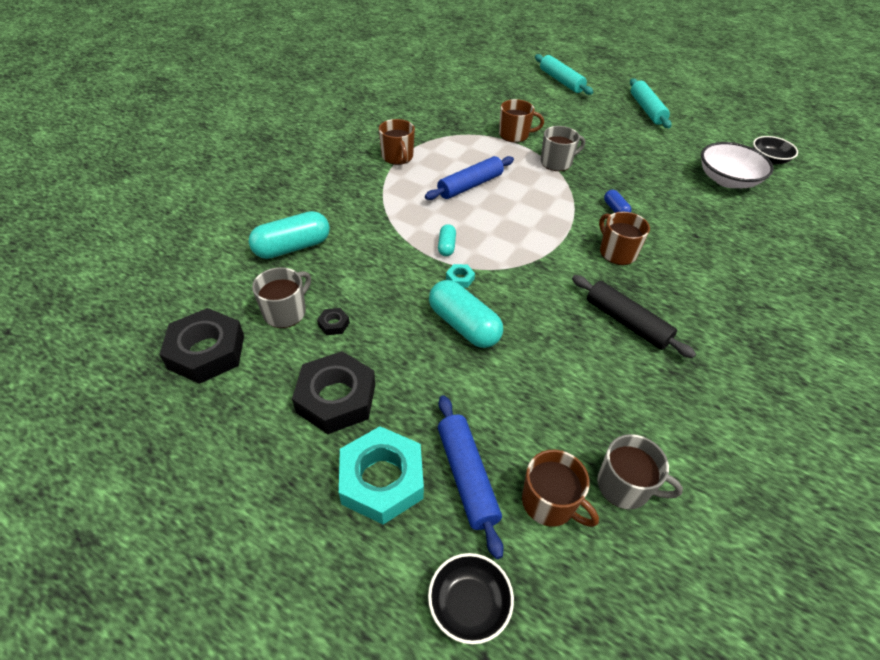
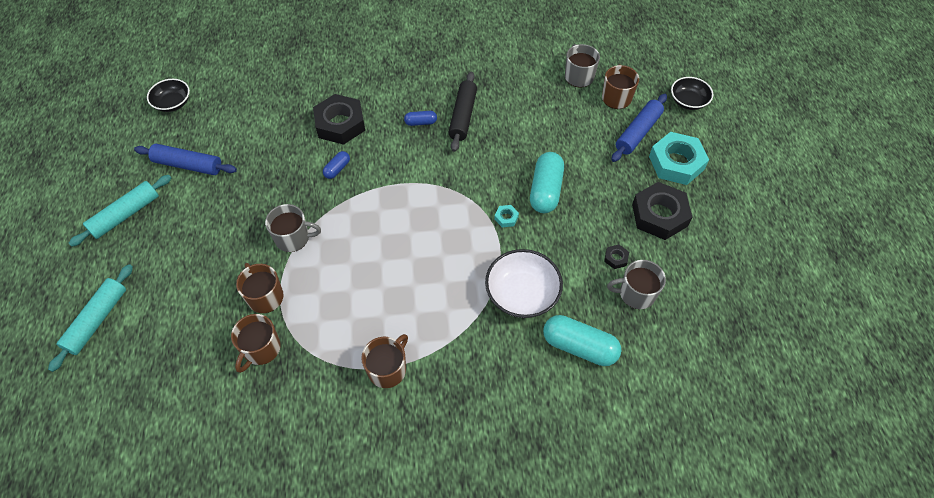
camera: 125 degrees left, 10 degrees up
(206, 352) = (707, 309): black nut -> black nut (340, 124)
(446, 246) = (480, 247): turquoise capsule -> none
(470, 185) = (385, 280): blue rolling pin -> blue rolling pin (188, 165)
(557, 162) = (293, 238): grey mug -> grey mug turned 150 degrees clockwise
(617, 252) = (393, 147): brown mug -> brown mug (261, 349)
(640, 286) = (421, 122): none -> blue capsule
(727, 180) = (232, 118): white bowl -> white bowl (522, 294)

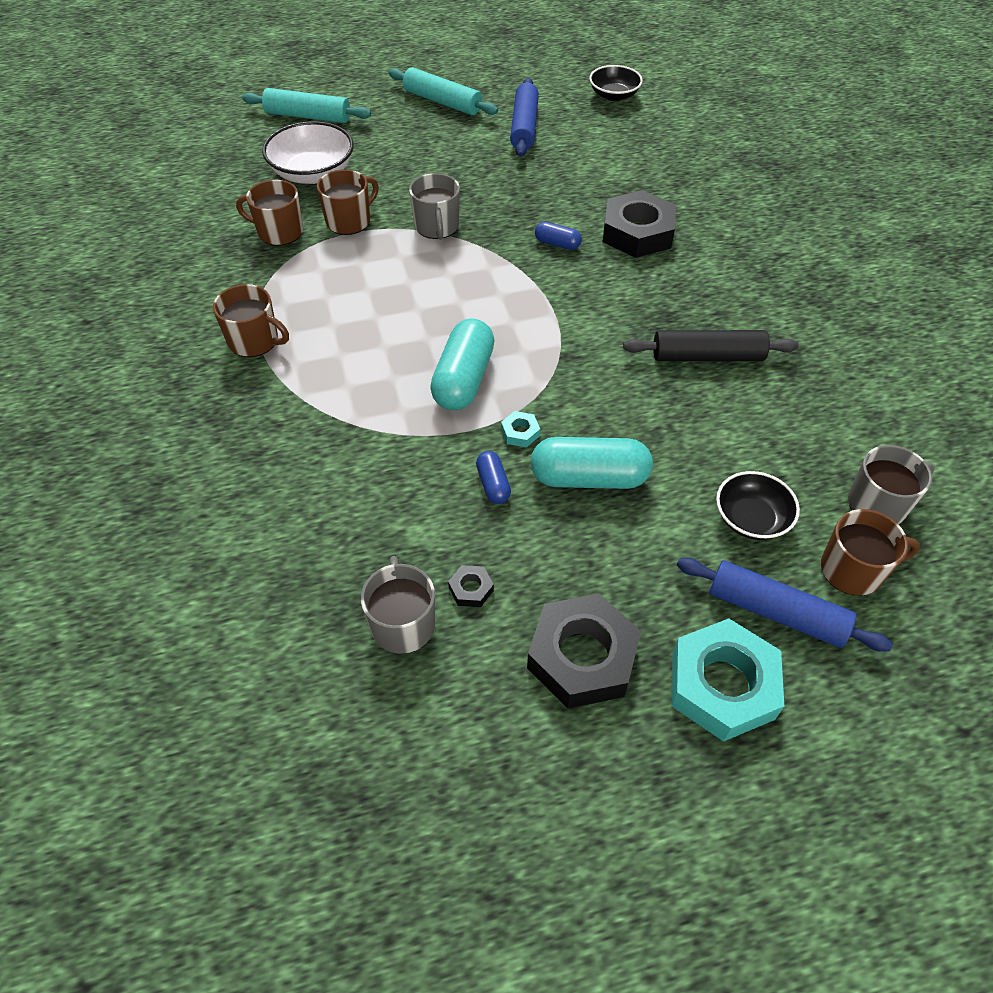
camera: 80 degrees right, 5 degrees down
(421, 122) = (674, 311): blue capsule -> blue capsule (493, 484)
(522, 294) = (383, 466): white bowl -> white bowl (313, 173)
(579, 346) = (297, 547): turquoise capsule -> turquoise capsule (463, 379)
(688, 101) = (907, 707): black bowl -> black bowl (751, 519)

